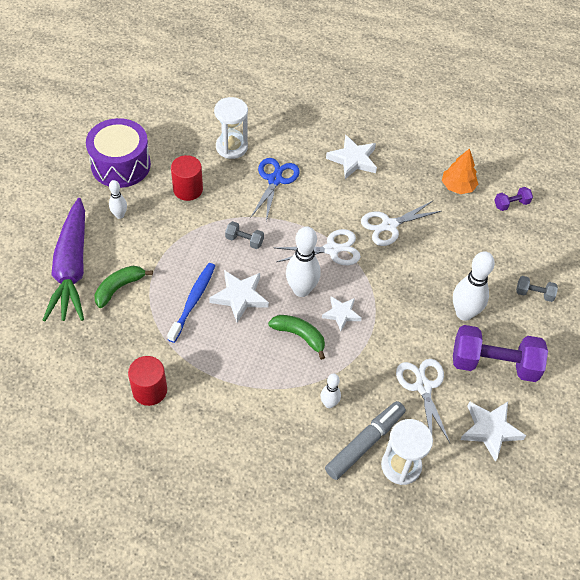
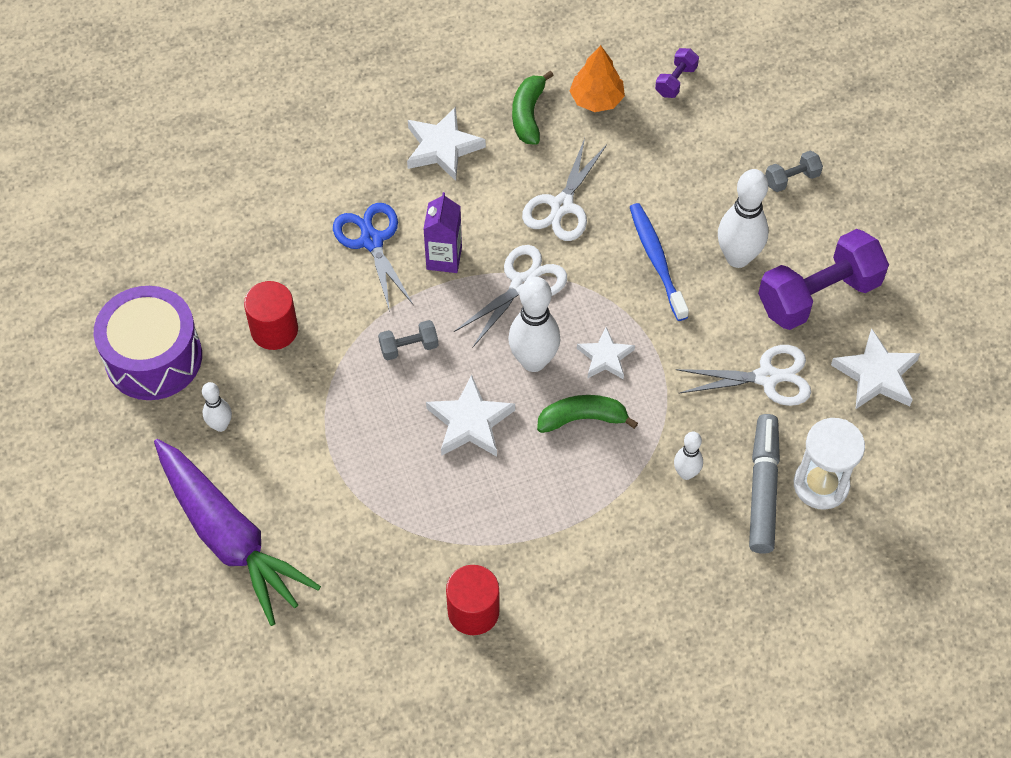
camera: 35 degrees left, 5 degrees up
(119, 288) = (314, 518): green banana -> green banana (528, 114)
(193, 301) = (420, 468): blue toothbrush -> blue toothbrush (657, 260)
(231, 147) = (275, 233): white hourglass -> none
(303, 211) = (444, 258): none -> purple carton
(423, 386) = (767, 377): white scissors -> white scissors turned 135 degrees clockwise

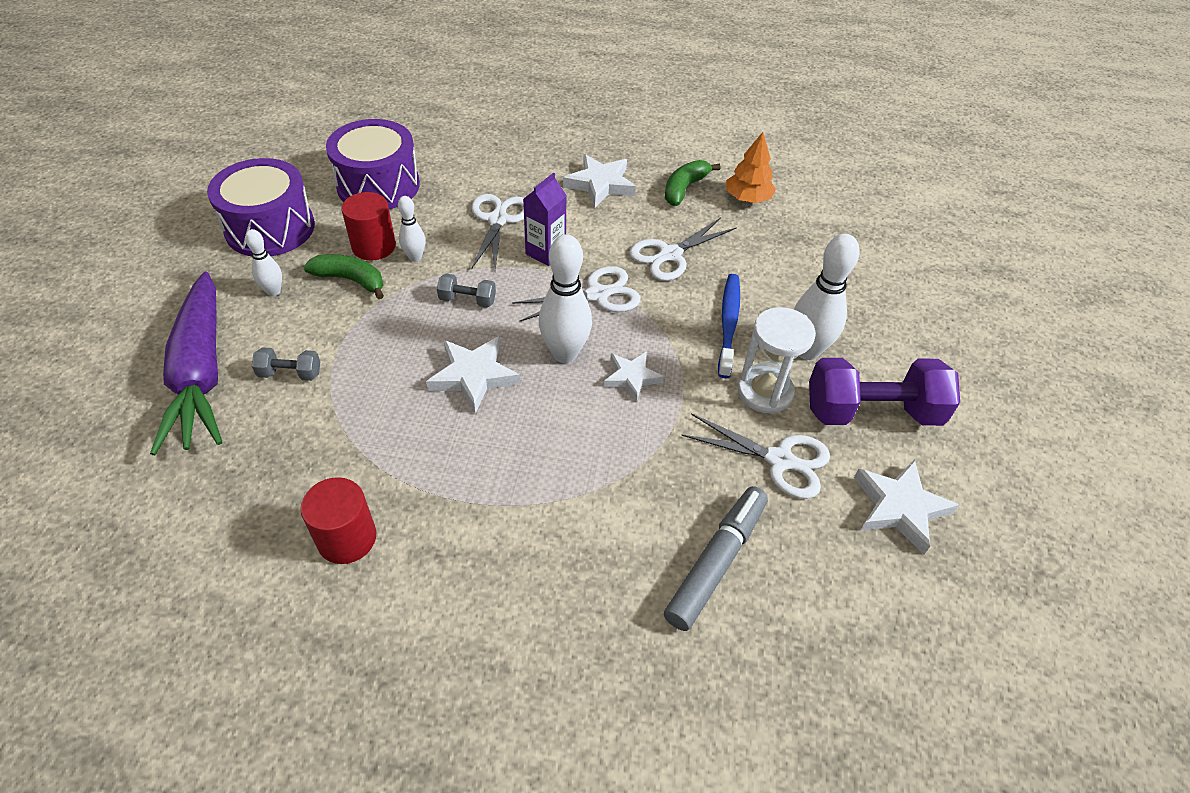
camera: 25 degrees right, 10 degrees down
(219, 254) = (378, 185): none -> purple drum
(371, 240) = (498, 220): blue scissors -> white scissors
(582, 418) = (576, 417): green banana -> green banana (350, 280)
(675, 81) = (823, 210): purple dumbbell -> none
(686, 473) = (644, 510): white bowling pin -> white bowling pin (415, 257)
(792, 179) = (893, 312): grey dumbbell -> grey dumbbell (290, 374)
(821, 485) = (782, 588): white hourglass -> white hourglass (765, 392)

